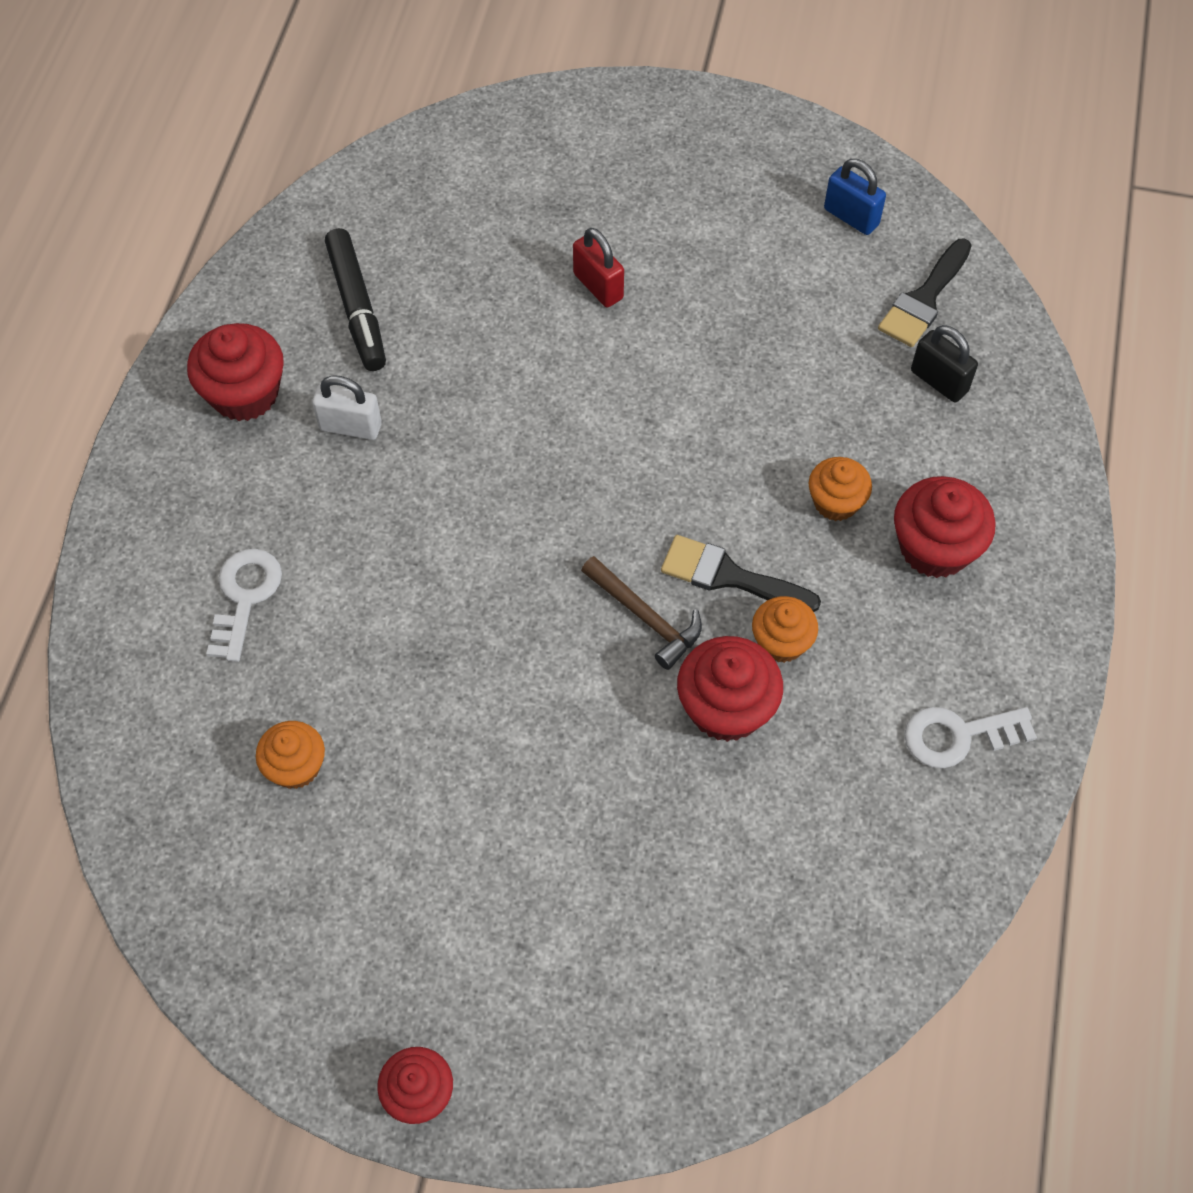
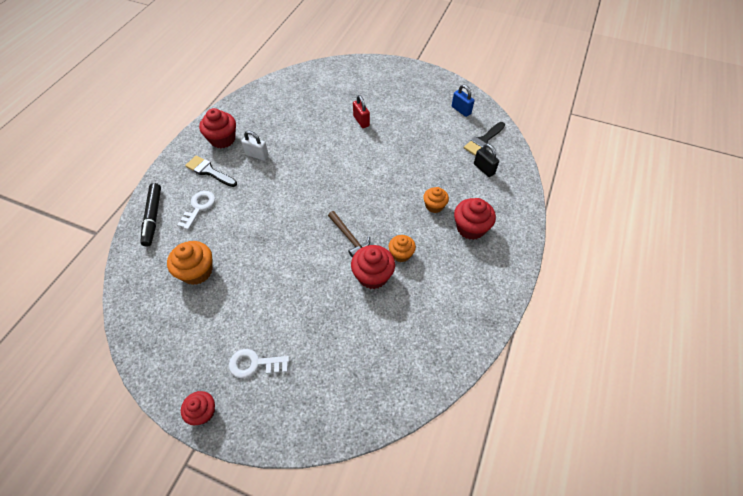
camera: 10 degrees right, 5 degrees down
(296, 766) = (197, 271): orange cupcake -> orange cupcake, size x1.55
(357, 307) = (272, 117): black marker -> black marker (153, 217)
(729, 576) = (386, 227): black brush -> black brush (209, 171)
(958, 736) = (467, 302): white key -> white key (254, 364)

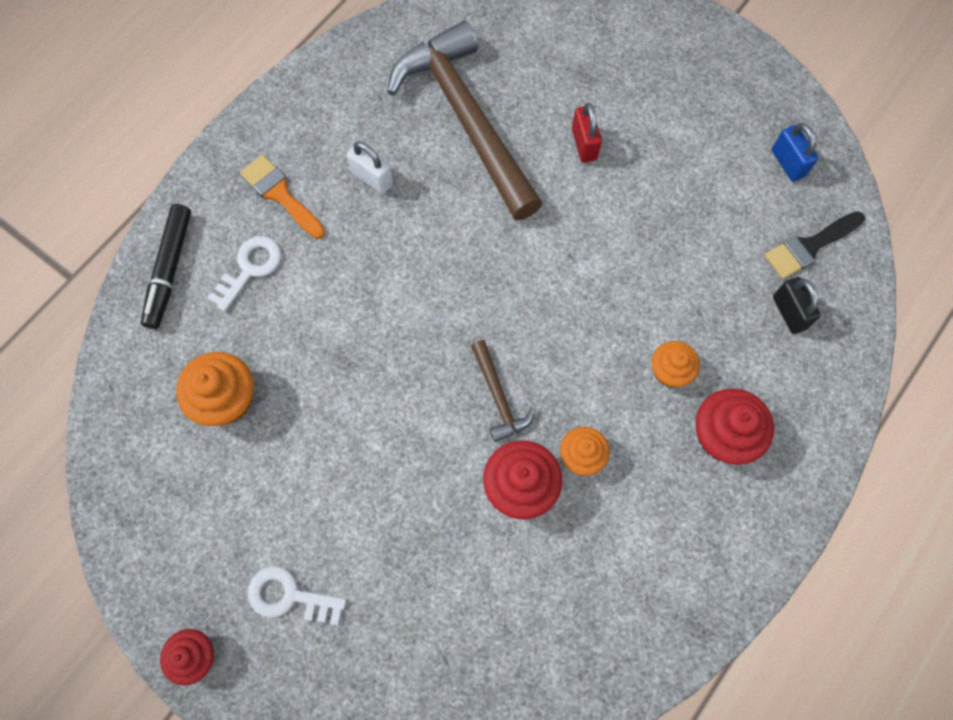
camera: 15 degrees right, 15 degrees up
(209, 171) = (280, 194): black brush -> orange brush
(222, 139) = (316, 127): red cupcake -> none
(299, 122) = (466, 119): none -> brown hammer

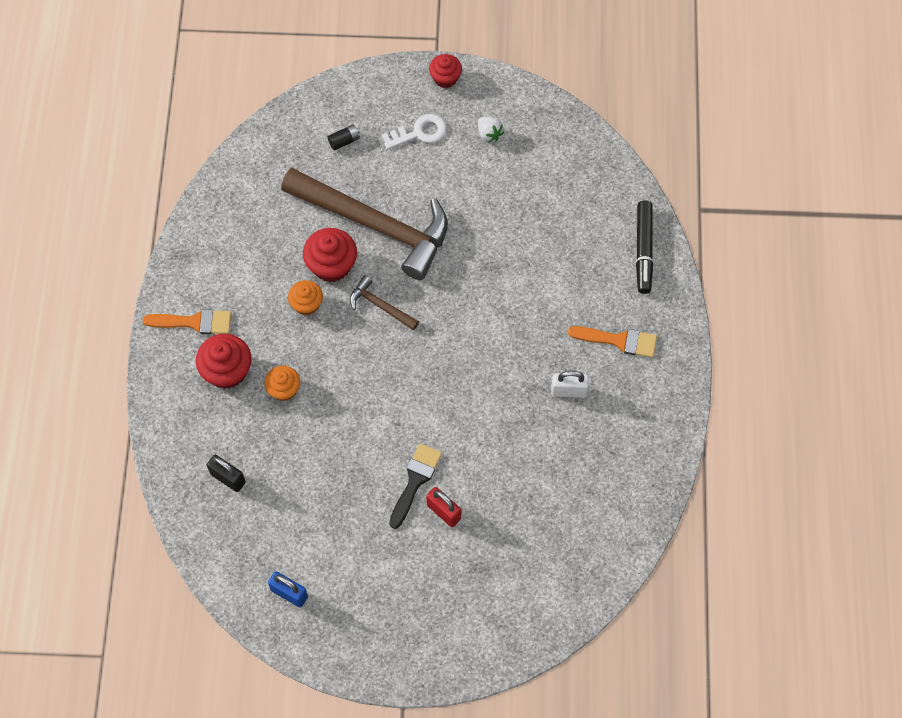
camera: 145 degrees right, 5 degrees down
(169, 270) = (643, 250): black marker -> black marker turned 150 degrees counterclockwise
(210, 532) = (489, 134): none -> white strawberry
(226, 399) = (541, 203): orange cupcake -> none
(250, 268) = (595, 282): white key -> none
(389, 652) = (344, 141): none -> black battery
(466, 119) = (539, 476): brown hammer -> brown hammer (375, 225)
(729, 522) = (194, 322): none -> orange brush
(809, 246) = (239, 536): black brush -> black brush (415, 481)

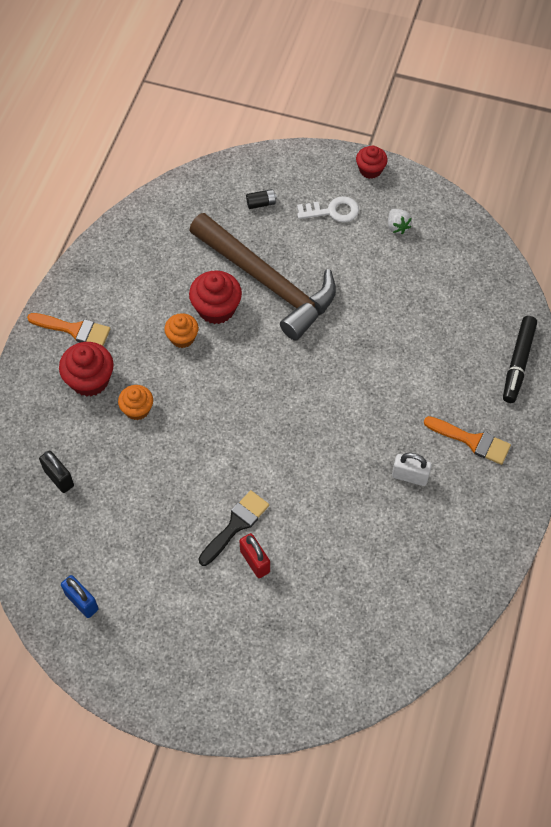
camera: 15 degrees right, 5 degrees down
(380, 306) = (251, 355): brown hammer -> none

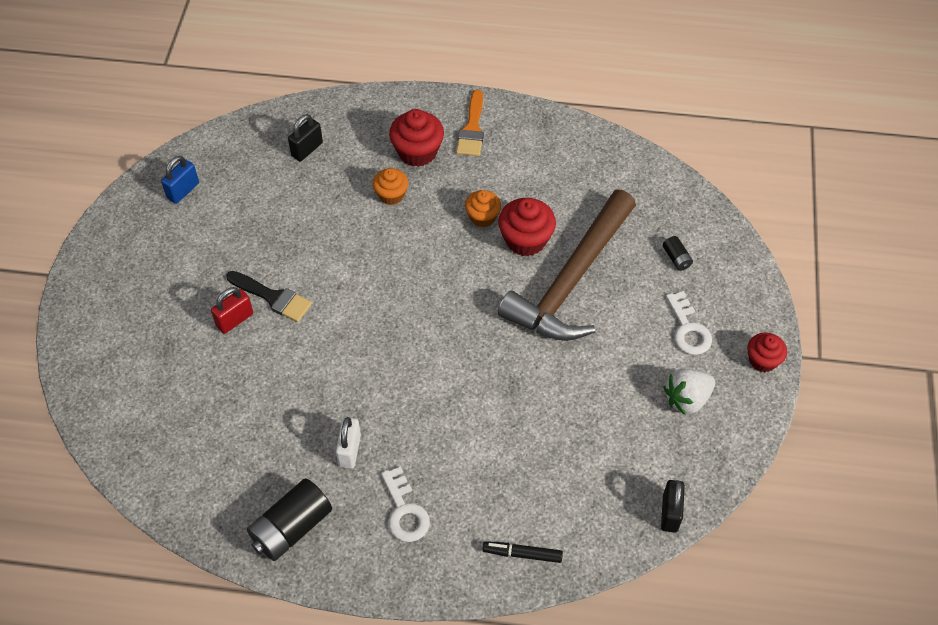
camera: 80 degrees right, 5 degrees down
(397, 226) = (687, 399): white strawberry -> white strawberry, size x1.50
(472, 441) = (404, 511): orange brush -> white key
(478, 530) = (291, 528): none -> black battery
(494, 259) = (670, 513): none -> black padlock
(518, 363) = (522, 554): black marker -> black marker, size x0.65

